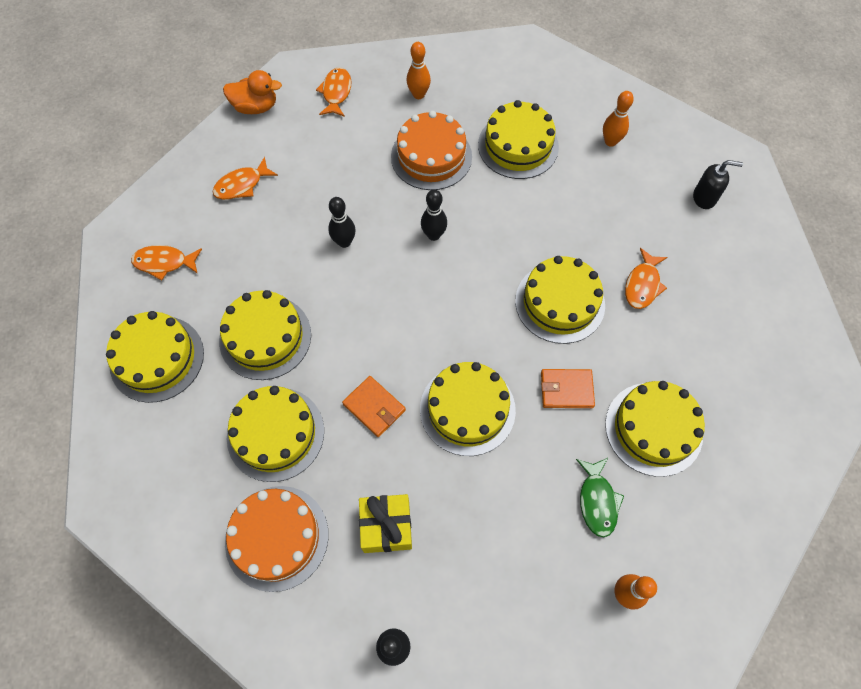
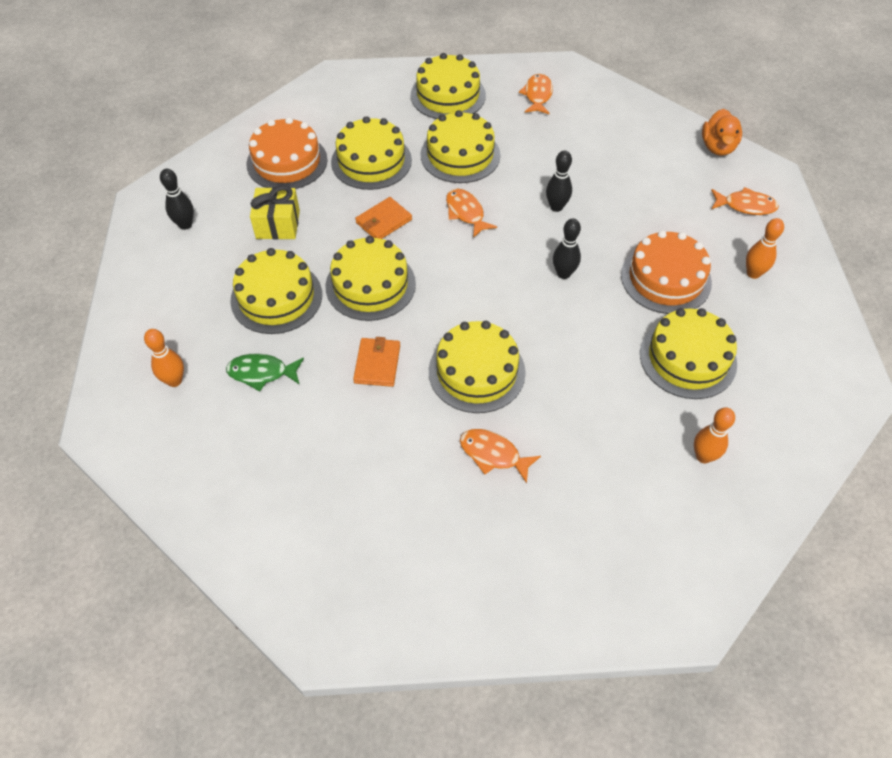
camera: 95 degrees right, 10 degrees down
(242, 185) = (621, 139): orange fish -> orange fish (466, 213)
(653, 428) = (322, 433): yellow cake -> yellow cake (276, 297)
(704, 198) = (618, 551): black soap dispenser -> none

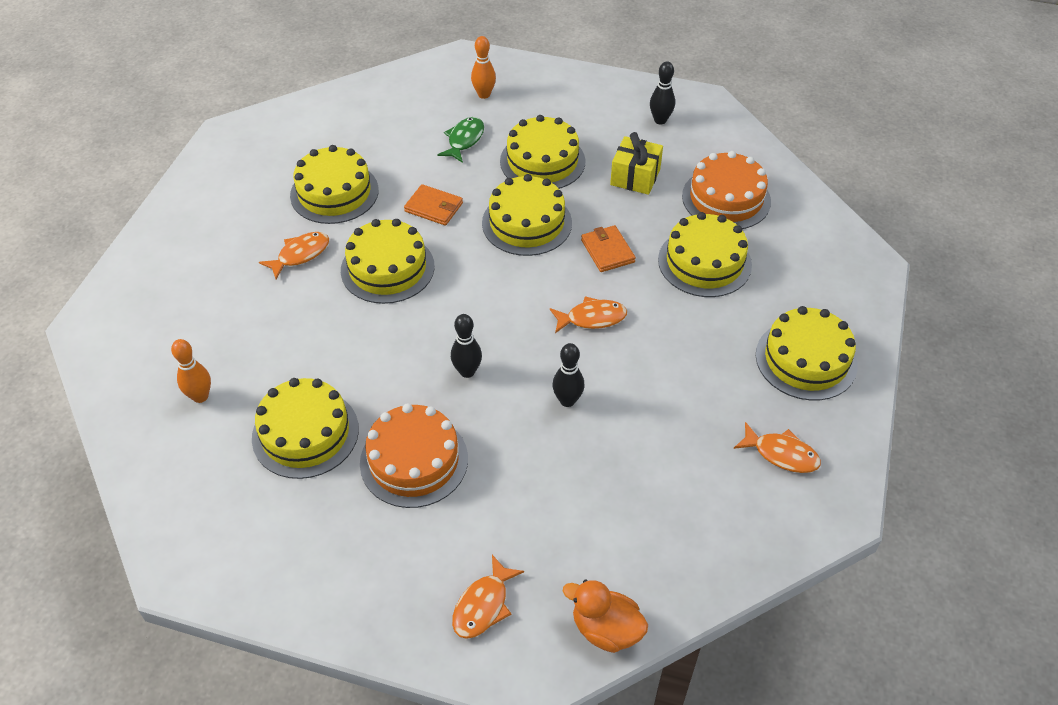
camera: 110 degrees right, 5 degrees down
(460, 155) = (688, 340): yellow cake -> yellow cake (334, 192)
(753, 273) = (375, 554): orange bowling pin -> none

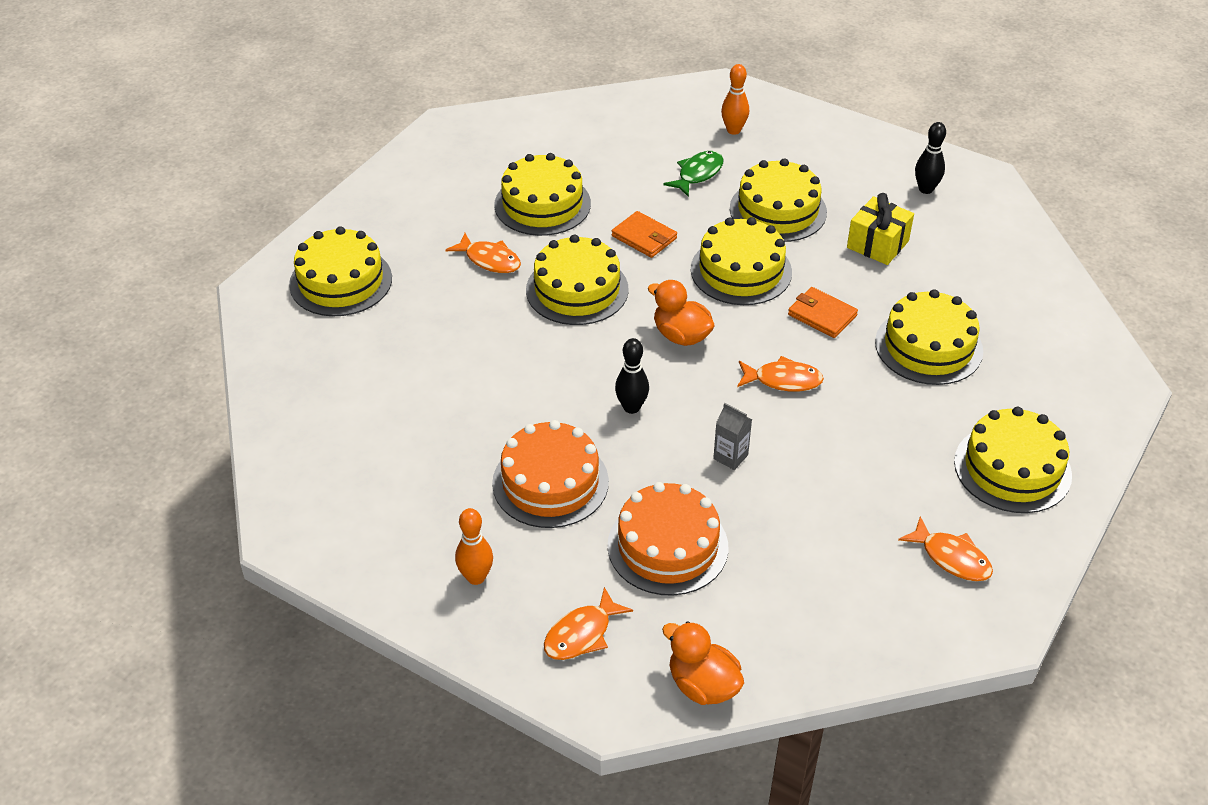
camera: 15 degrees right, 5 degrees down
(200, 396) = (351, 378): orange bowling pin -> orange bowling pin (476, 577)
(300, 255) = (489, 260): orange fish -> orange fish turned 60 degrees clockwise
(305, 433) = (447, 434): yellow cake -> yellow cake (340, 281)
(492, 294) = (681, 335): none -> orange duck
(567, 400) = (730, 457): black bowling pin -> grey carton
(607, 251) = (822, 315): orange wallet -> orange wallet turned 45 degrees counterclockwise
(726, 198) = (975, 285): orange cake -> orange cake (667, 546)

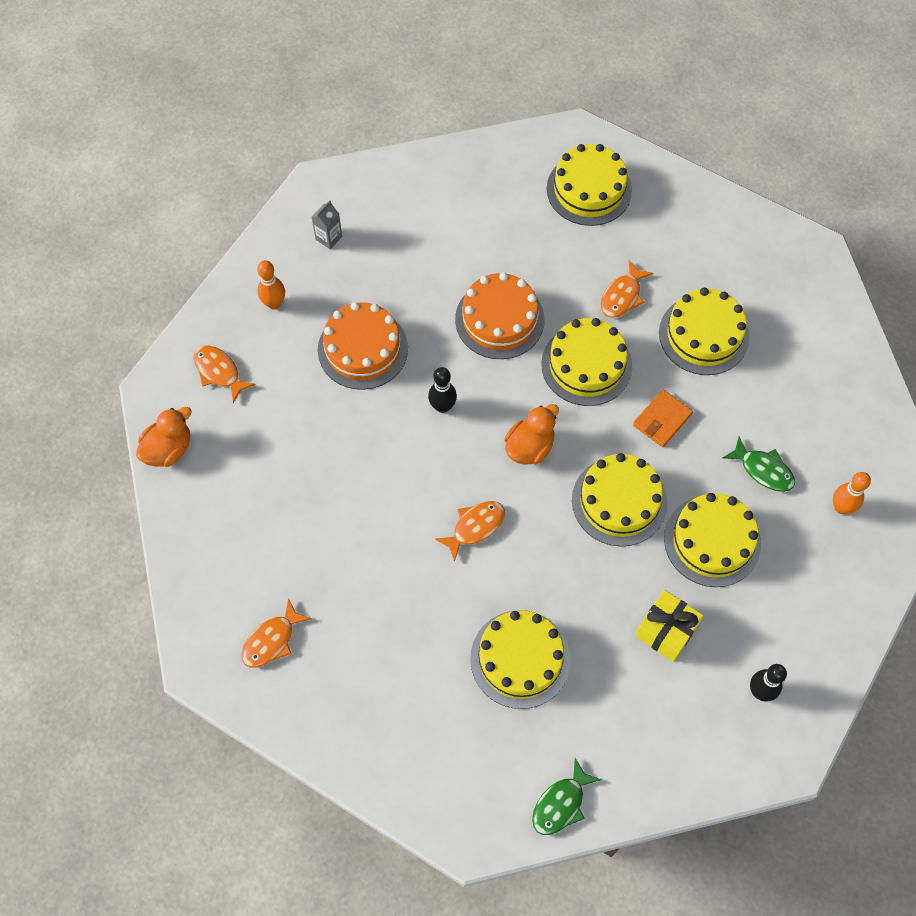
camera: 90 degrees right, 20 degrees up
(667, 546) = (295, 430): orange cake -> orange cake (499, 319)
(730, 457) = (386, 479): grey carton -> grey carton (329, 238)
(783, 380) = (475, 527): orange fish -> orange fish turned 135 degrees counterclockwise
(822, 315) = (560, 568): orange wallet -> none
(1012, 468) = (367, 708): yellow cake -> none
(1070, 320) = (561, 804): none -> green fish

